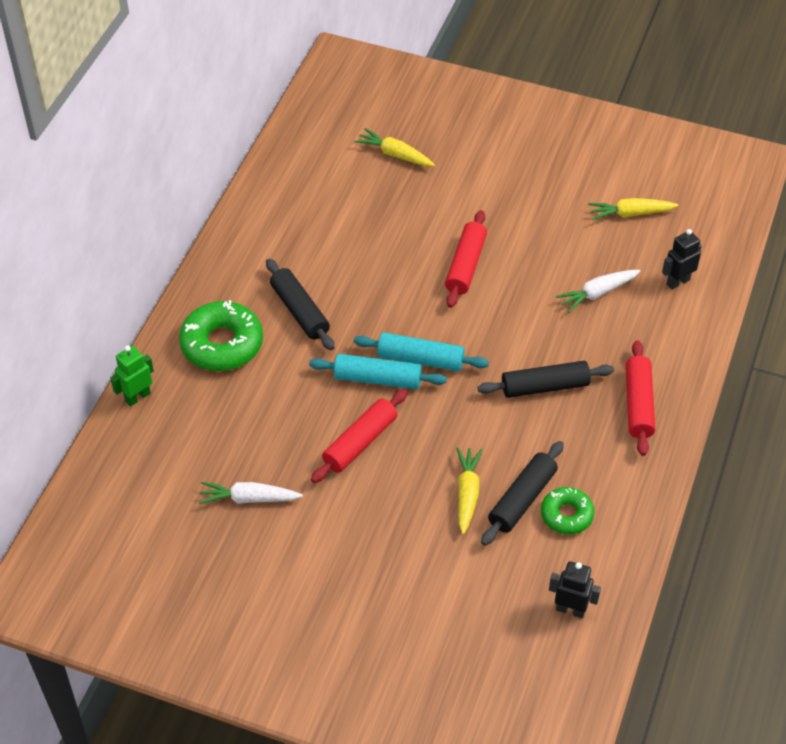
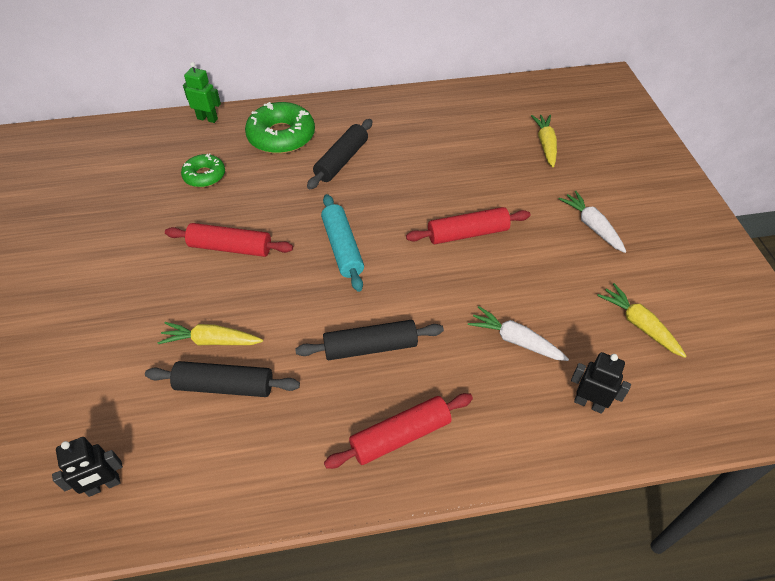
camera: 60 degrees right, 0 degrees up
(249, 498) = (141, 209): white carrot -> white carrot (592, 226)
(378, 379) = (303, 231): turquoise rolling pin -> none
(467, 493) = (211, 341): yellow carrot -> yellow carrot turned 150 degrees counterclockwise
(545, 387) = (370, 347): black rolling pin -> black rolling pin turned 60 degrees counterclockwise
(566, 515) = (223, 431): green donut -> green donut (204, 176)
(570, 609) = (104, 485): black robot -> black robot turned 75 degrees clockwise

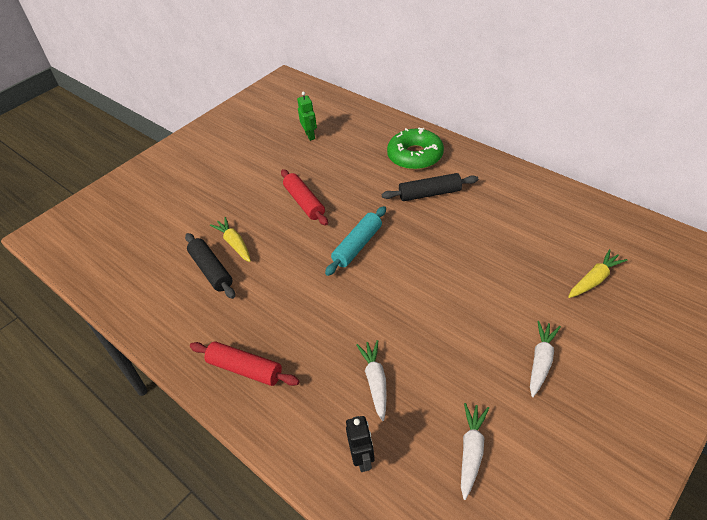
camera: 55 degrees right, 5 degrees down
(104, 485) = (119, 272): black robot -> none
(204, 176) = (344, 153): green donut -> none
(207, 119) = (389, 120): green robot -> green robot (310, 135)
(370, 347) = (295, 311): black rolling pin -> none
(467, 233) = (442, 295): red rolling pin -> none
(639, 325) = (471, 451): yellow carrot -> white carrot

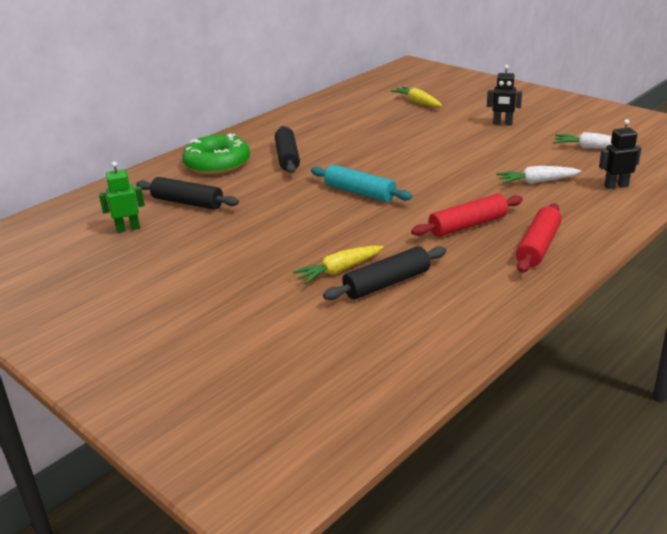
camera: 90 degrees left, 15 degrees down
(304, 202) = (273, 226): red rolling pin -> red rolling pin (467, 225)
(346, 154) = (187, 202): none -> black rolling pin
(541, 361) = (502, 123): white carrot -> black robot

